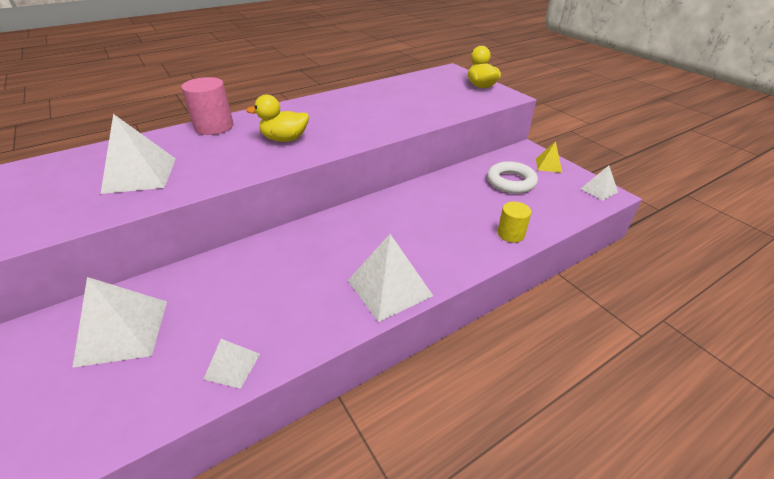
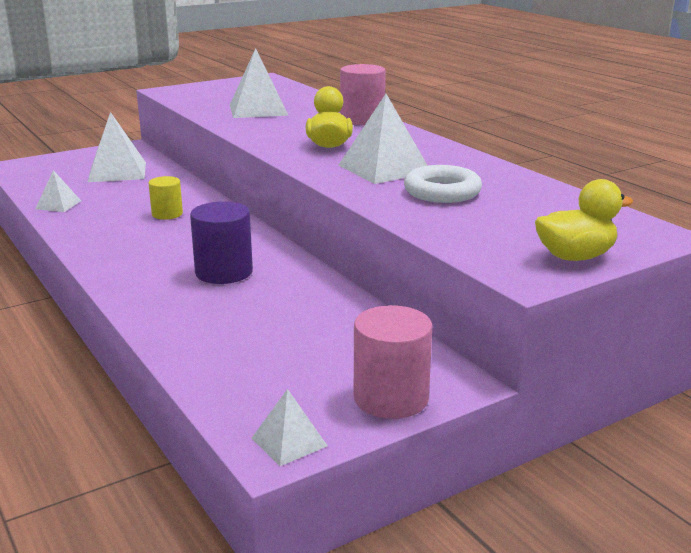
camera: 90 degrees right, 15 degrees down
(389, 288) = (113, 256): white pyramid -> white pyramid (384, 168)
(417, 223) = (224, 272): none -> purple cylinder
(510, 234) = (179, 332): yellow cylinder -> yellow cylinder (167, 214)
(511, 182) = (326, 349): white ring -> white ring (442, 192)
(548, 165) = (391, 398): yellow pyramid -> pink cylinder

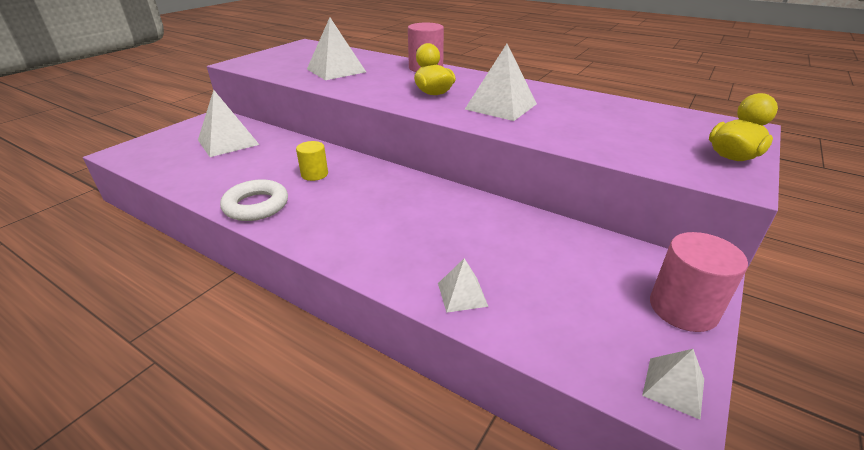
camera: 25 degrees left, 10 degrees up
(58, 205) = (203, 185): white pyramid -> white pyramid (462, 294)
(224, 272) = (422, 220): purple cylinder -> none
(442, 192) = (569, 119): white ring -> white ring (256, 205)

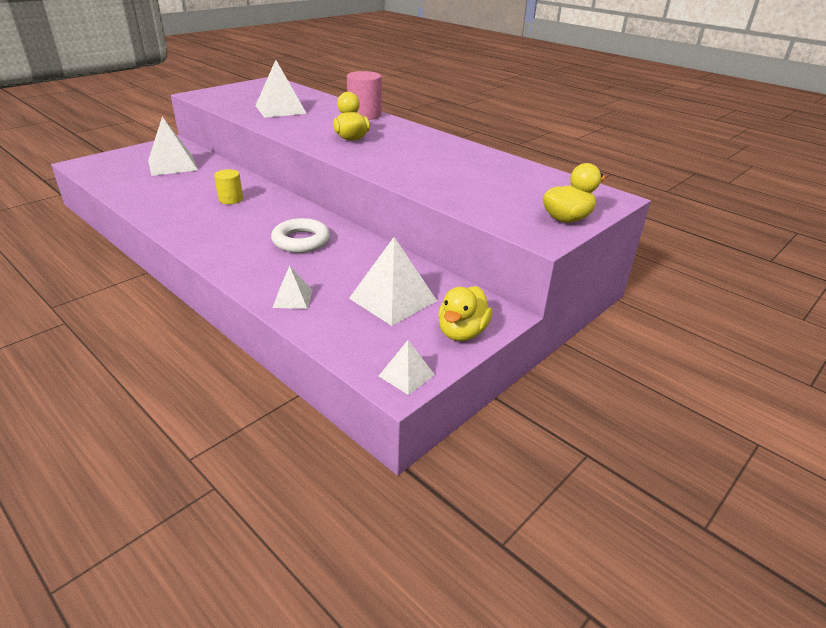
camera: 10 degrees right, 0 degrees up
(256, 205) = (170, 217): white ring -> white ring (301, 241)
(501, 106) = (402, 156): white pyramid -> white pyramid (393, 299)
(683, 308) = (462, 332): pink cylinder -> yellow duck

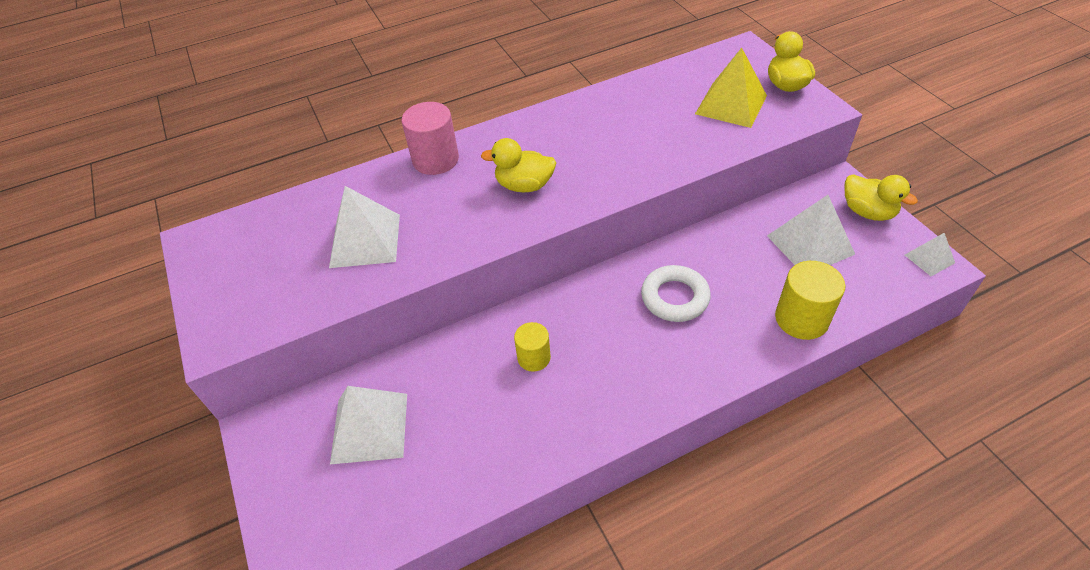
camera: 65 degrees left, 15 degrees up
(293, 298) = (801, 319): white pyramid -> yellow cylinder
(509, 196) = (731, 104): none -> yellow pyramid

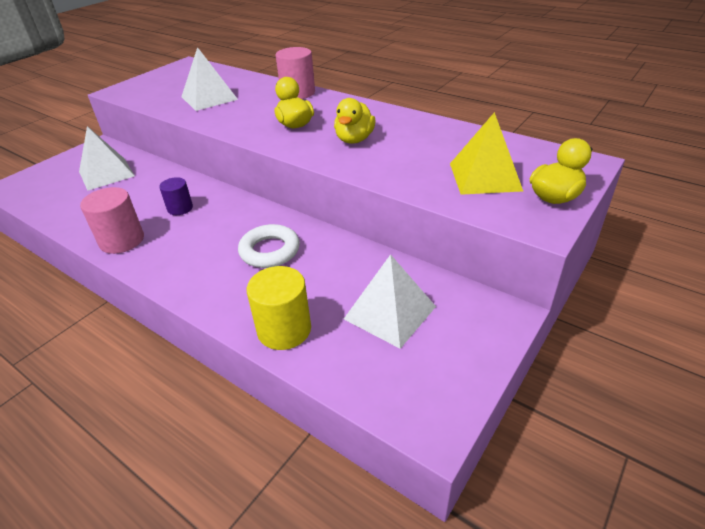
camera: 60 degrees right, 10 degrees down
(534, 357) = (180, 208): yellow cylinder -> purple cylinder
(568, 429) = (122, 240): none -> pink cylinder
(867, 212) = (476, 345): yellow duck -> yellow duck (354, 139)
(929, 258) = (438, 415): white pyramid -> none

